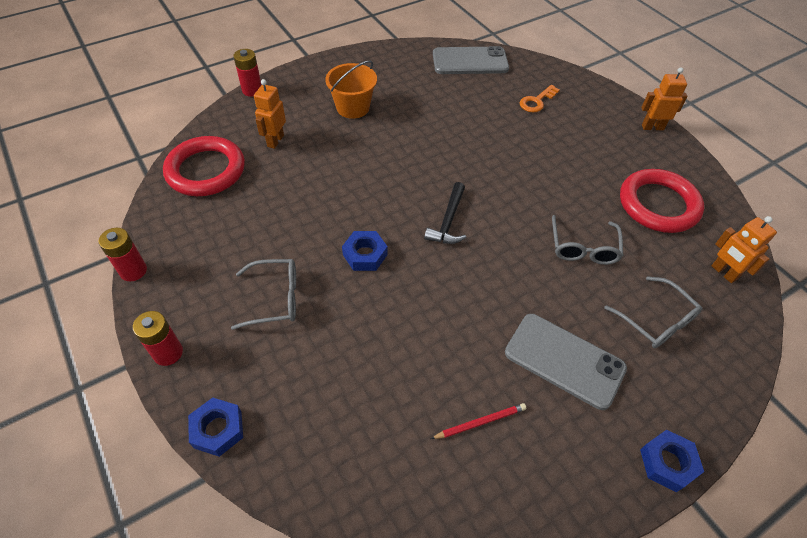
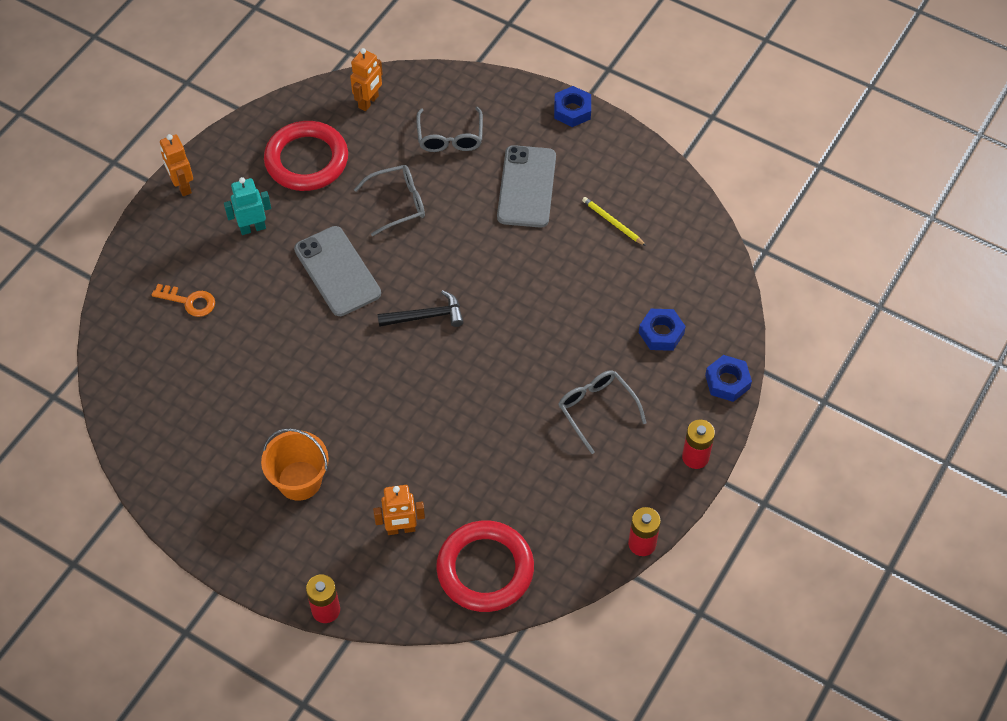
camera: 115 degrees left, 5 degrees up
(365, 255) = (507, 365): blue nut -> blue nut (661, 333)
(470, 61) = (139, 396): grey phone -> grey phone (337, 271)
(480, 422) = (612, 222): red pencil -> yellow pencil
(593, 151) = (252, 228): none -> turquoise robot
(656, 320) = (450, 137): grey glasses -> grey glasses turned 150 degrees clockwise

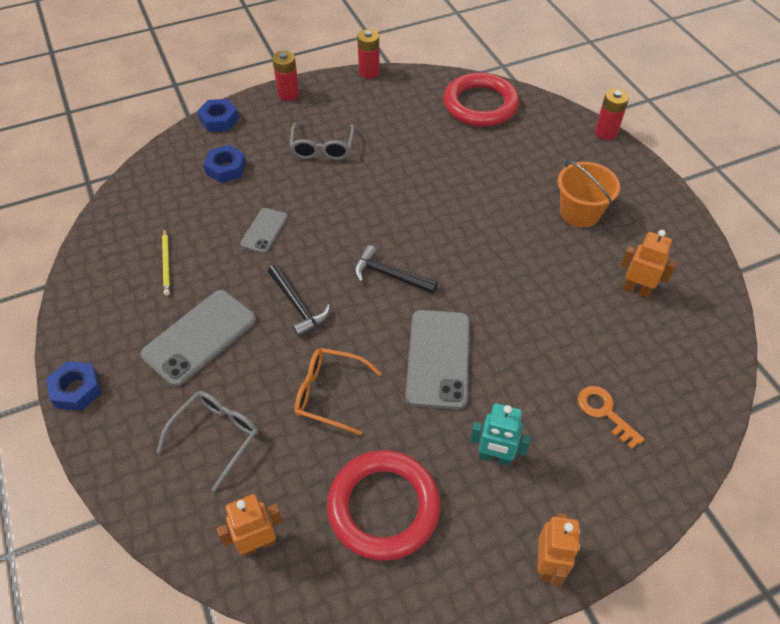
camera: 145 degrees left, 5 degrees down
(398, 203) = (329, 393): grey glasses -> orange glasses
(401, 529) = (521, 149): orange robot -> orange robot (636, 289)
(477, 250) = (298, 305): none -> black hammer
(565, 294) = (264, 230): none -> grey phone

